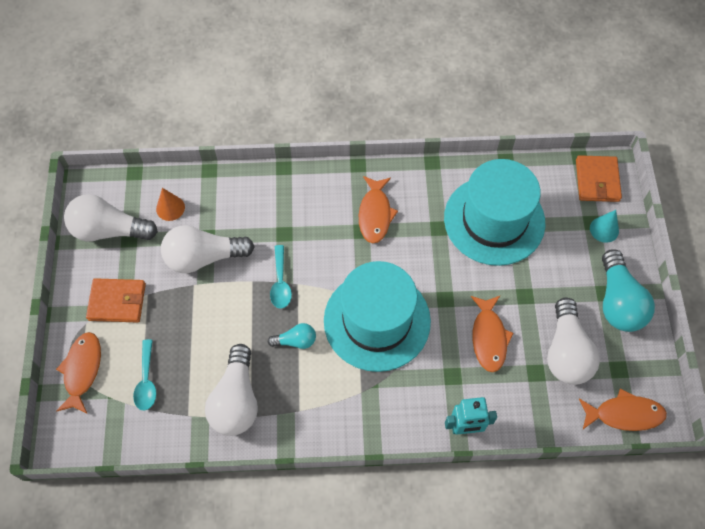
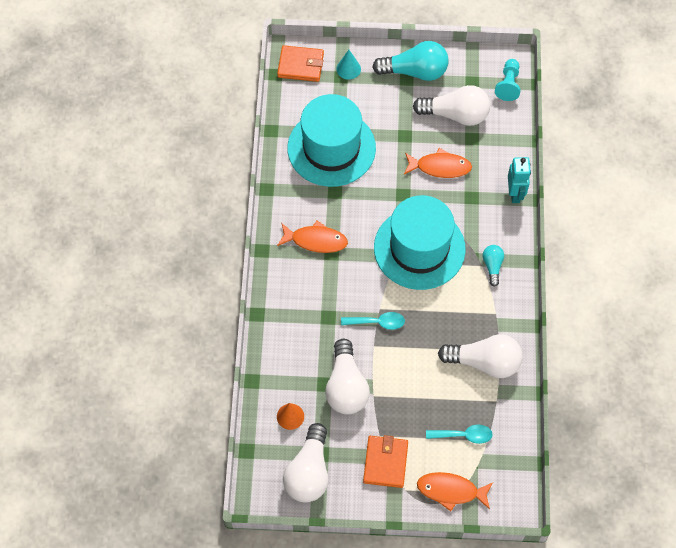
camera: 85 degrees left, 0 degrees up
(295, 341) = (433, 313): turquoise light bulb -> turquoise light bulb (492, 266)
(624, 414) = (508, 85): orange fish -> turquoise pawn

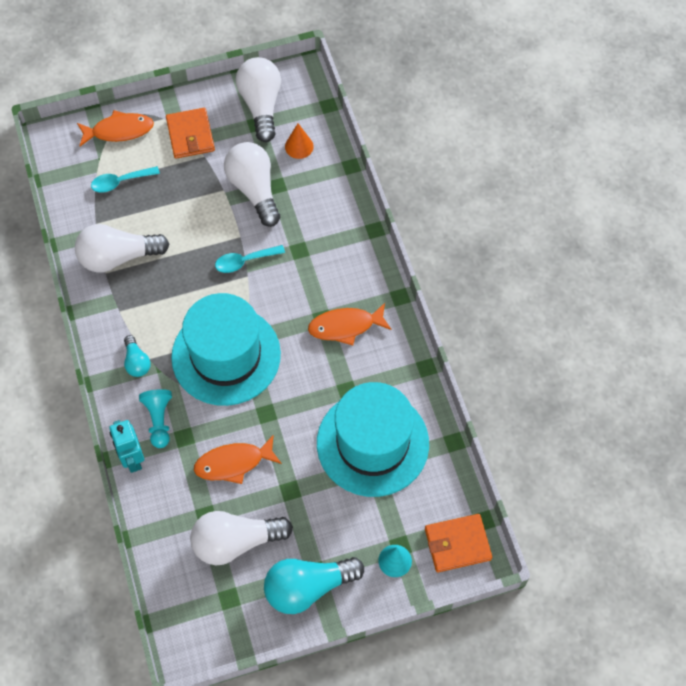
camera: 160 degrees right, 0 degrees up
(508, 85) = (180, 610): turquoise pawn -> turquoise pawn (159, 420)

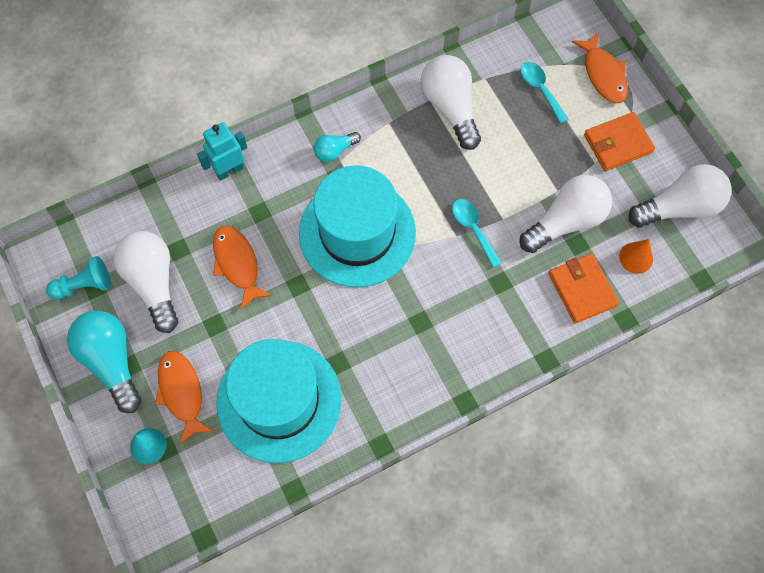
camera: 80 degrees right, 5 degrees up
(159, 420) = (274, 185): turquoise pawn -> turquoise pawn (84, 285)
(345, 326) = (415, 348): orange fish -> orange fish (182, 393)
(457, 544) = (173, 511): orange wallet -> orange wallet (582, 289)

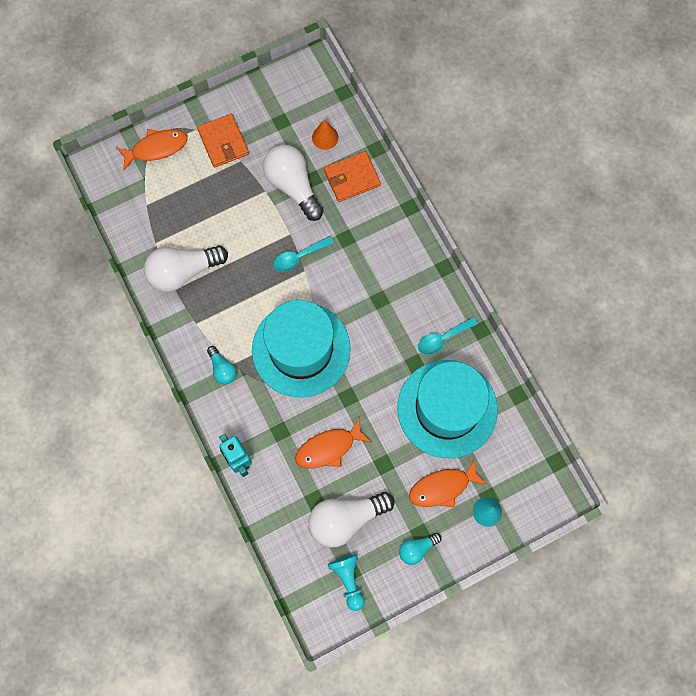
camera: 90 degrees left, 5 degrees up
(111, 361) = (417, 549): turquoise light bulb -> turquoise light bulb, size x0.52
(540, 89) = (169, 198): turquoise spoon -> turquoise spoon (442, 338)
(679, 207) = (282, 102): white light bulb -> none

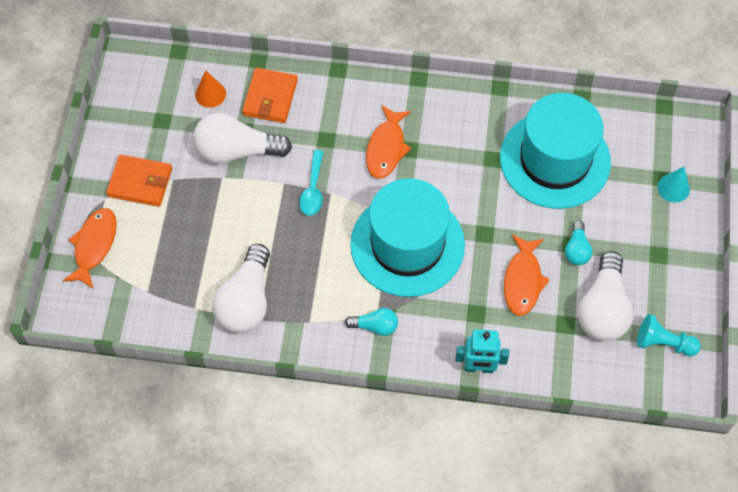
camera: 55 degrees left, 10 degrees down
(417, 549) = (671, 266): turquoise light bulb -> turquoise light bulb (576, 249)
(442, 338) = (485, 122): turquoise spoon -> none
(443, 487) = (627, 209): orange fish -> orange fish (386, 148)

